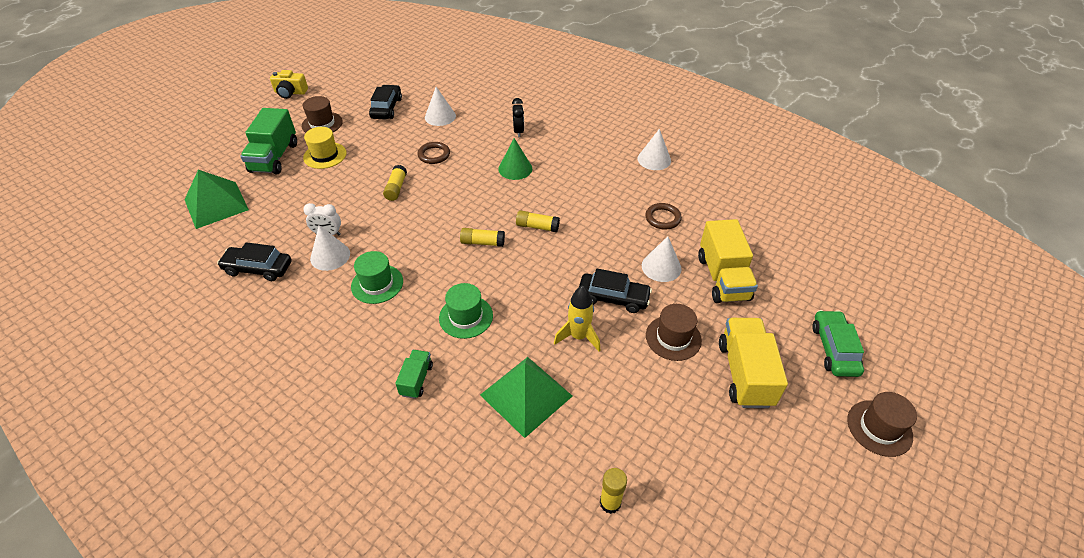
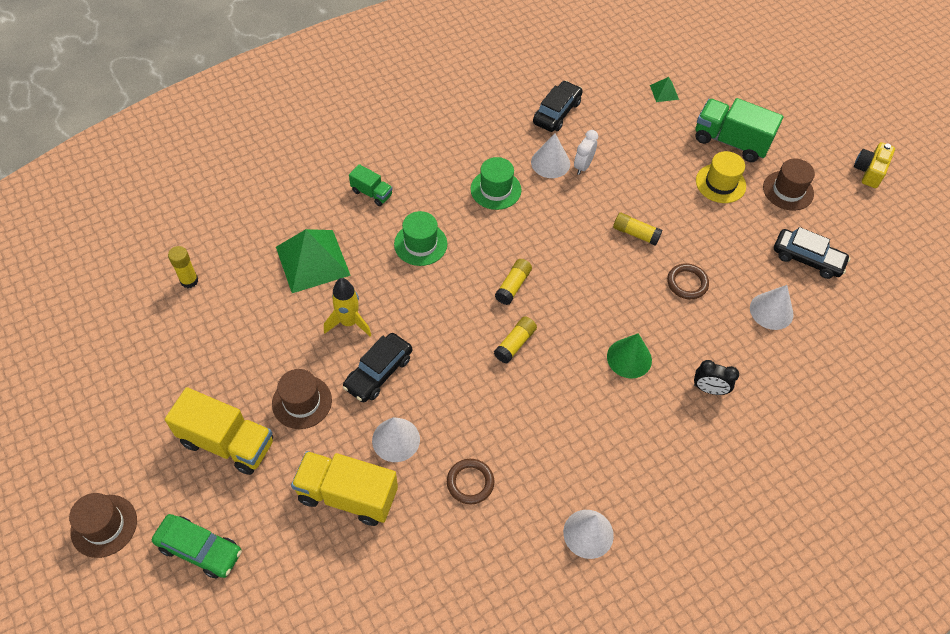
camera: 110 degrees right, 10 degrees up
(216, 204) = (664, 92): green pyramid -> green pyramid, size x0.46

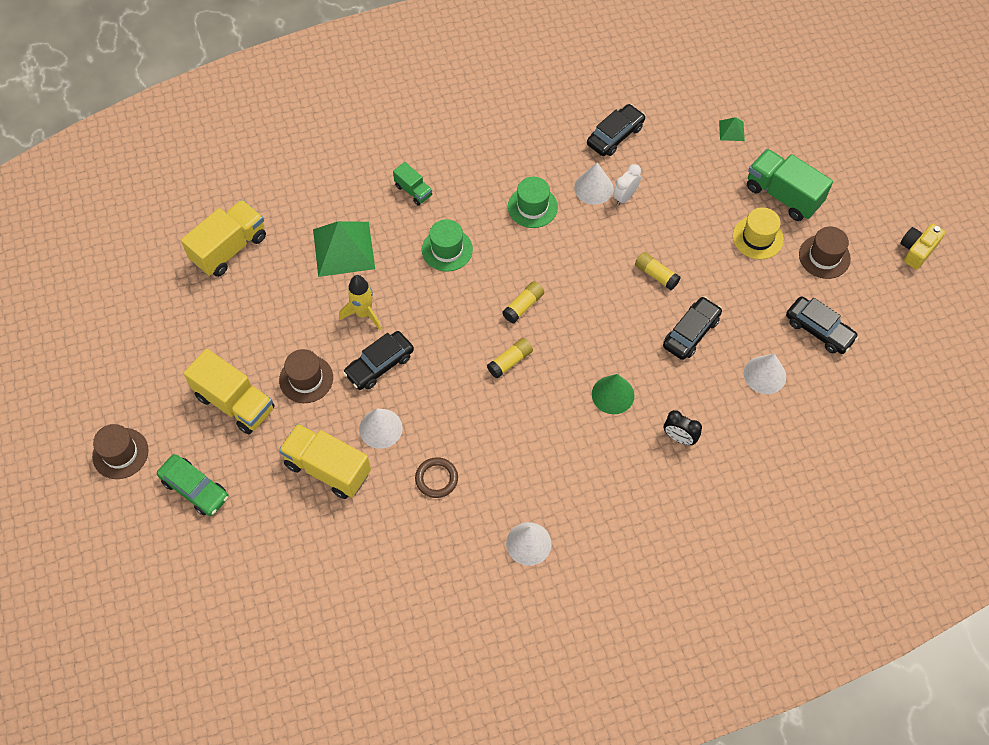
camera: 15 degrees right, 5 degrees up
(189, 281) = (229, 248): yellow glue stick -> yellow truck
(687, 283) = (691, 333): brown ring -> black car

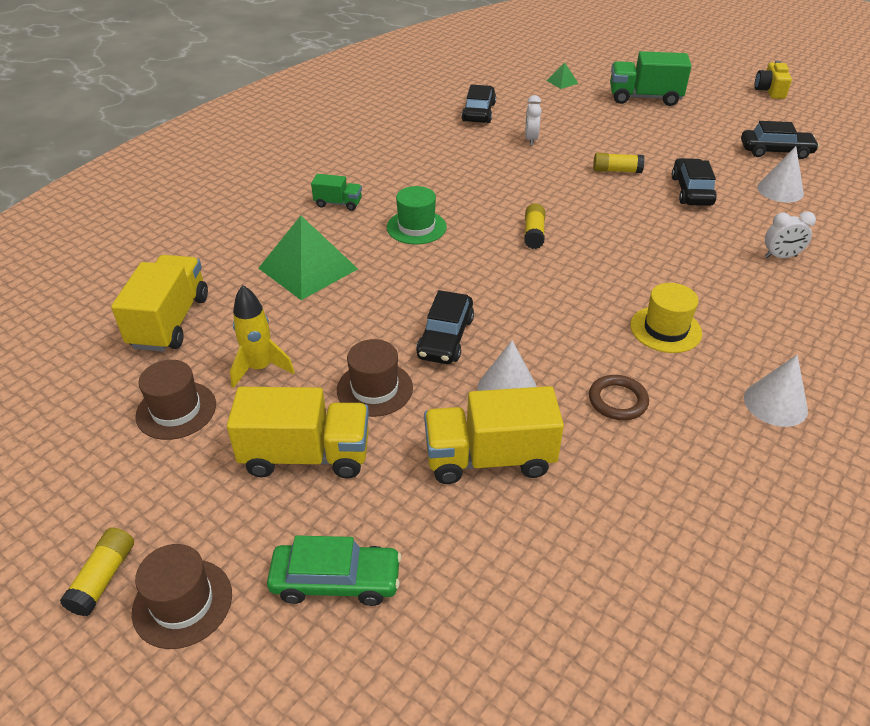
camera: 35 degrees left, 20 degrees down
(363, 314) = (383, 306): yellow rocket -> yellow rocket (260, 368)
(510, 361) = (571, 275): yellow glue stick -> yellow glue stick (103, 578)
(532, 207) = (462, 172): green hat -> none
(593, 188) = (499, 144): white cone -> none
(613, 394) = (688, 255): green cone -> none
(679, 438) = (780, 256): black clock -> white clock
(757, 238) = (660, 123): yellow hat -> yellow hat (665, 329)
(824, 257) = (718, 115): brown hat -> brown hat (176, 410)

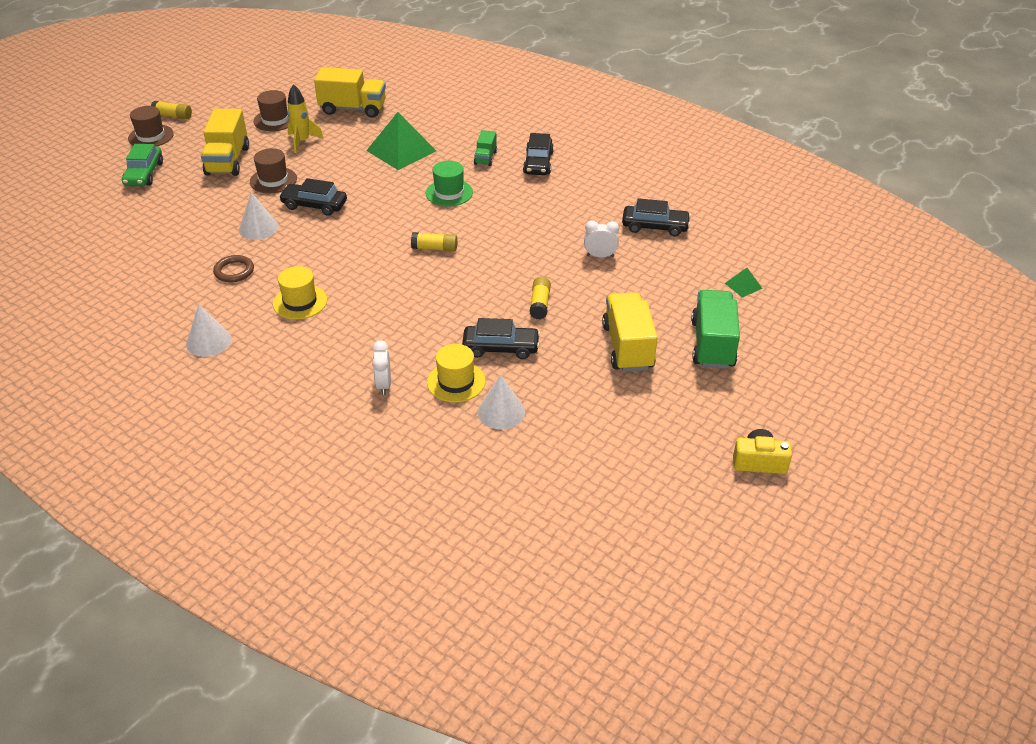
camera: 90 degrees right, 0 degrees up
(489, 458) = (203, 219): yellow truck -> yellow truck (627, 347)
(753, 214) = (456, 382): none -> yellow hat
(775, 151) = (588, 428): black car -> black car (538, 163)

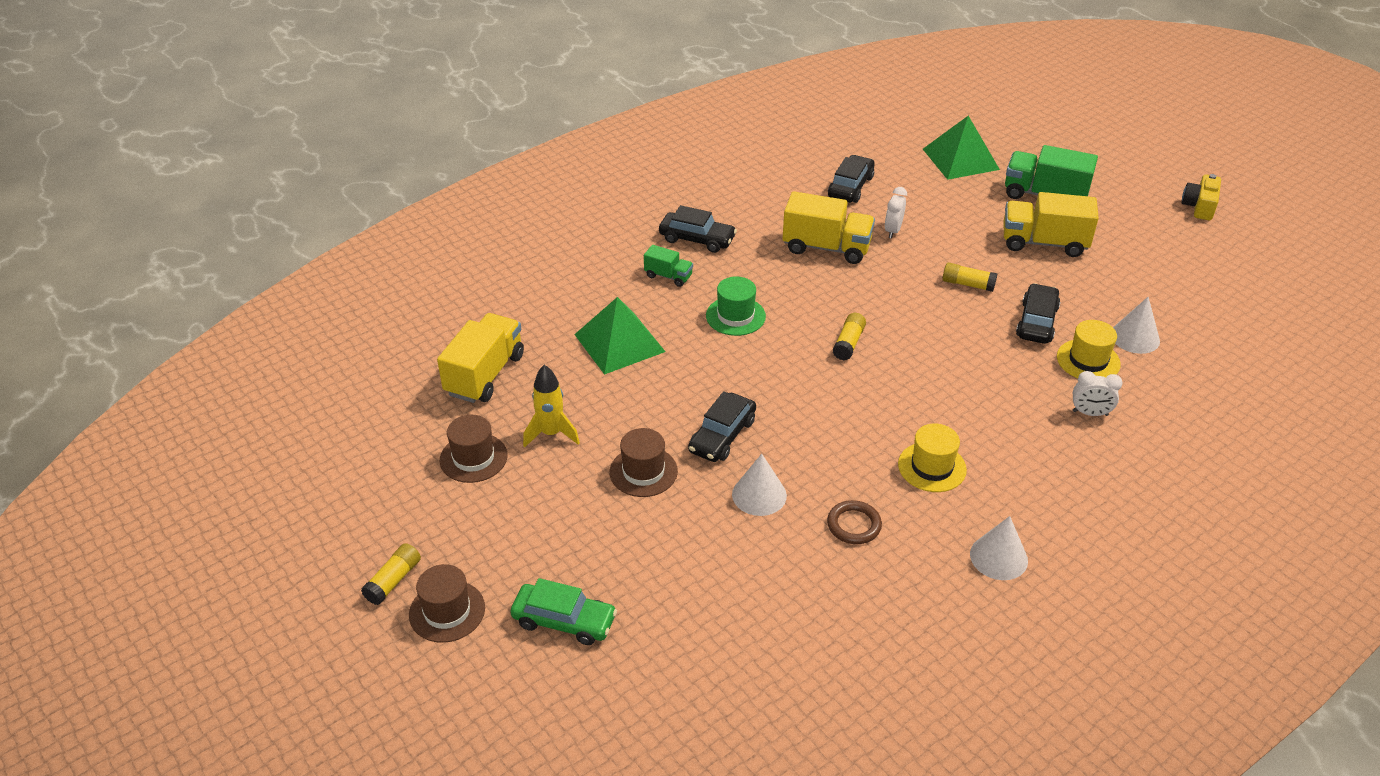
camera: 75 degrees left, 0 degrees up
(228, 161) = (569, 518): yellow truck -> yellow truck (826, 247)
(743, 285) = (960, 159): green pyramid -> green pyramid, size x2.20

